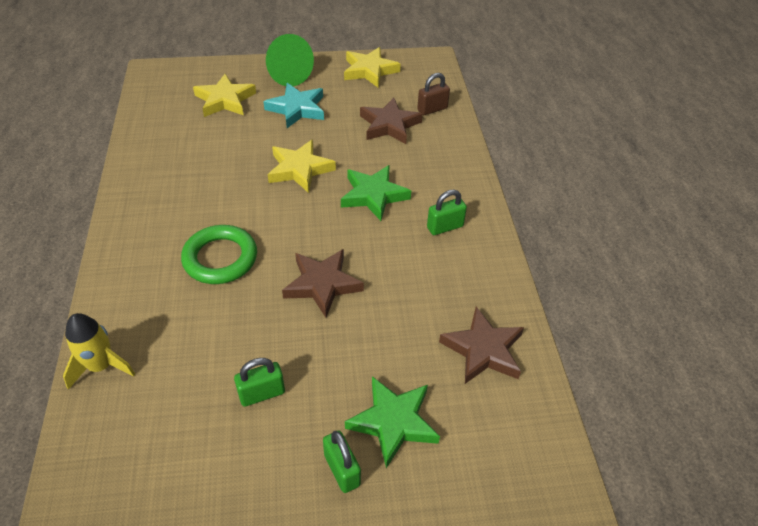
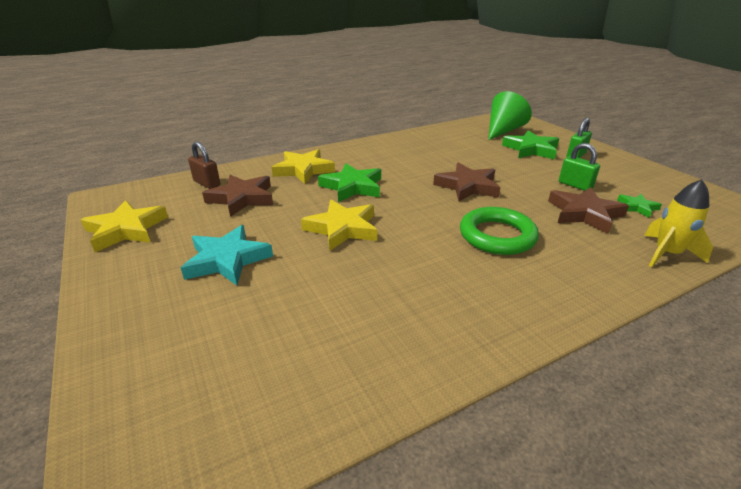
camera: 110 degrees left, 15 degrees down
(177, 418) = (637, 207): none -> green star
(225, 100) = (220, 333): yellow star -> yellow star (303, 170)
(286, 74) = (134, 293): green cone -> green cone (503, 131)
(445, 227) = (366, 158): green padlock -> none
(483, 350) = (456, 137): brown star -> brown star (584, 213)

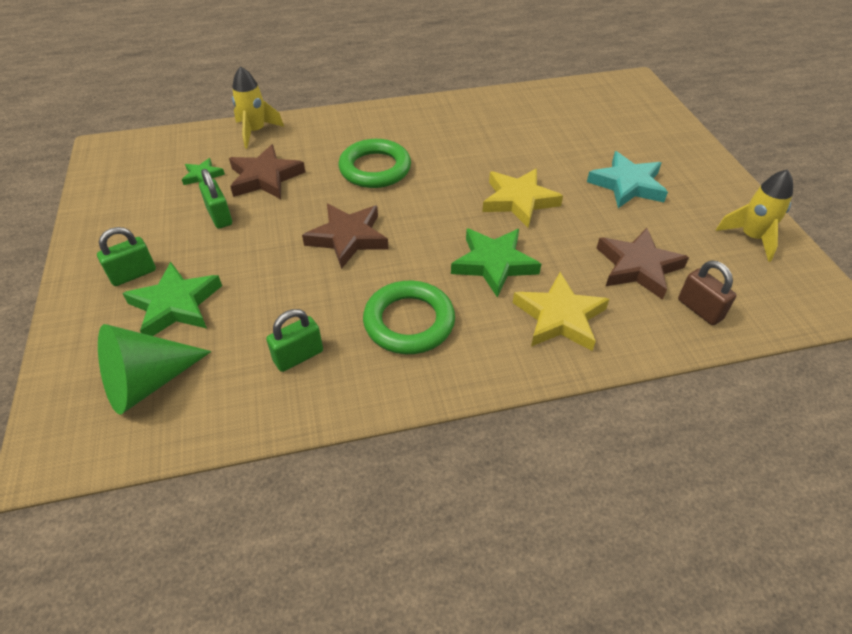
camera: 165 degrees left, 15 degrees up
(126, 230) = (751, 237): yellow star -> yellow rocket
(394, 158) = (409, 322): none -> green ring
(443, 143) = (298, 356): none -> green padlock

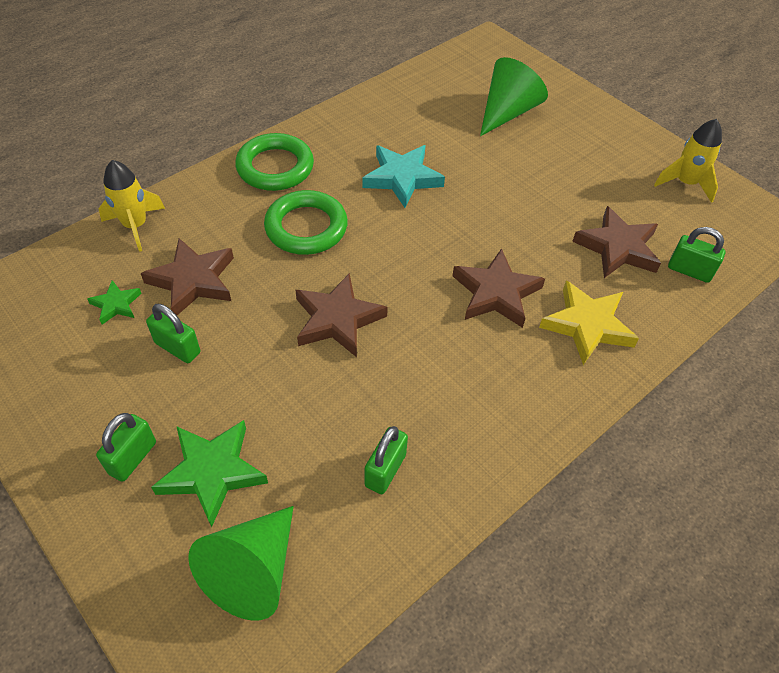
camera: 30 degrees left, 5 degrees up
(409, 322) = (462, 387): green ring -> green ring (275, 167)
(494, 264) = (496, 293): green star -> brown star
(519, 201) = (472, 215): yellow star -> none
(611, 135) = (507, 112): none -> green cone
(627, 185) = (556, 163): turquoise star -> turquoise star (402, 178)
(699, 309) = (689, 271): brown padlock -> green padlock

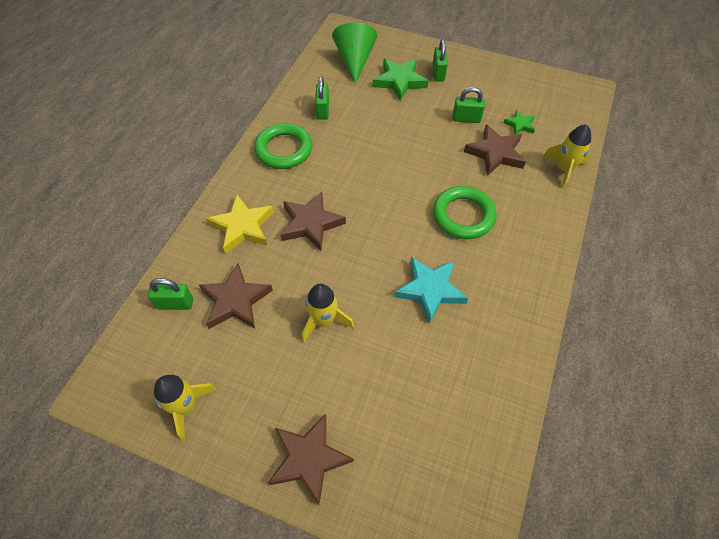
camera: 155 degrees right, 5 degrees up
(275, 167) = (528, 254): green ring -> green ring (284, 149)
(337, 319) = (396, 166): brown star -> brown star (309, 459)
(507, 112) = (387, 423): green cone -> none
(527, 195) = (324, 321): none -> yellow rocket

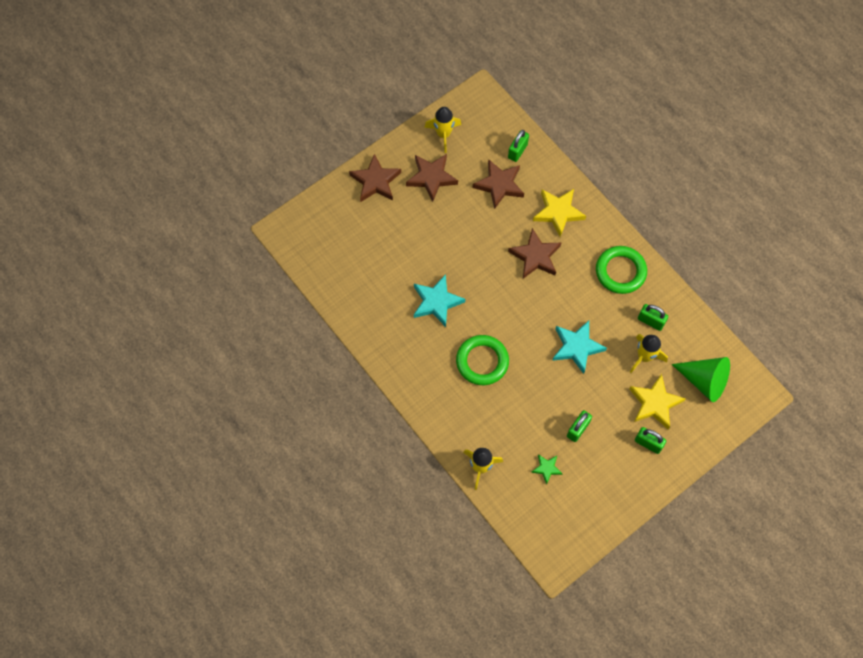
camera: 120 degrees right, 10 degrees up
(324, 321) = (453, 228): yellow rocket -> yellow rocket (644, 357)
(388, 150) = (577, 347): none -> turquoise star
(399, 81) = (655, 403): green star -> yellow star
(495, 153) = (527, 426): brown star -> brown star (431, 177)

